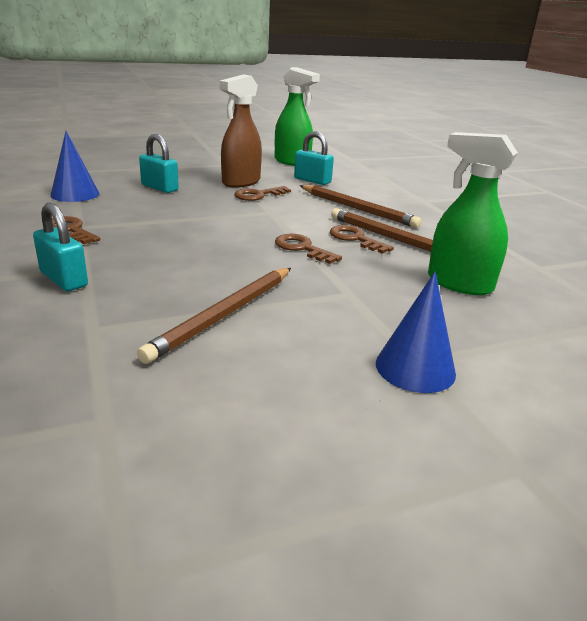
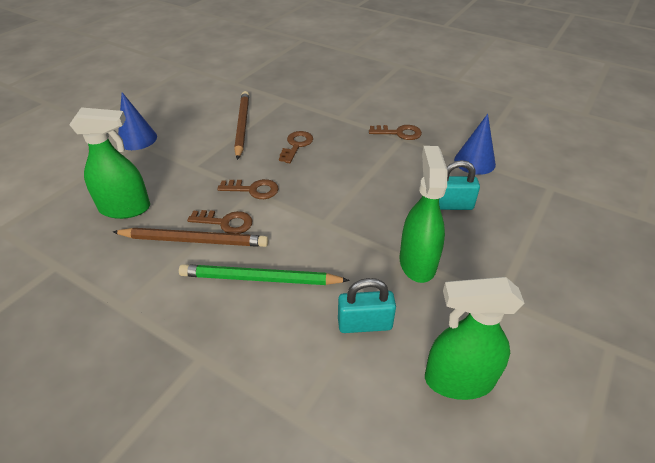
camera: 145 degrees right, 15 degrees up
(64, 279) = (336, 109): turquoise padlock -> none
(241, 182) = (417, 262): brown spray bottle -> green spray bottle
(258, 195) = (368, 246): brown key -> brown key (296, 145)
(357, 209) = (260, 279): brown pencil -> green pencil

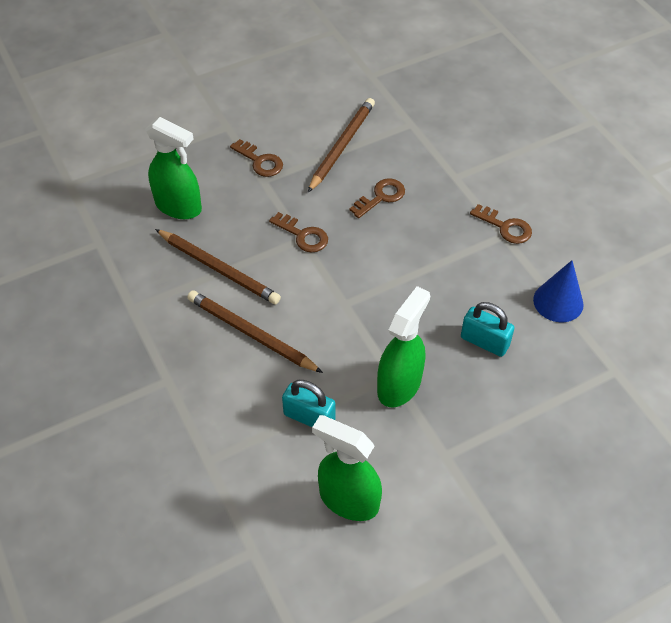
camera: 30 degrees right, 10 degrees up
(137, 139) = (229, 122): blue cone -> none
(226, 223) = (256, 262): brown key -> brown key (260, 161)
(260, 279) = (251, 334): green pencil -> brown pencil

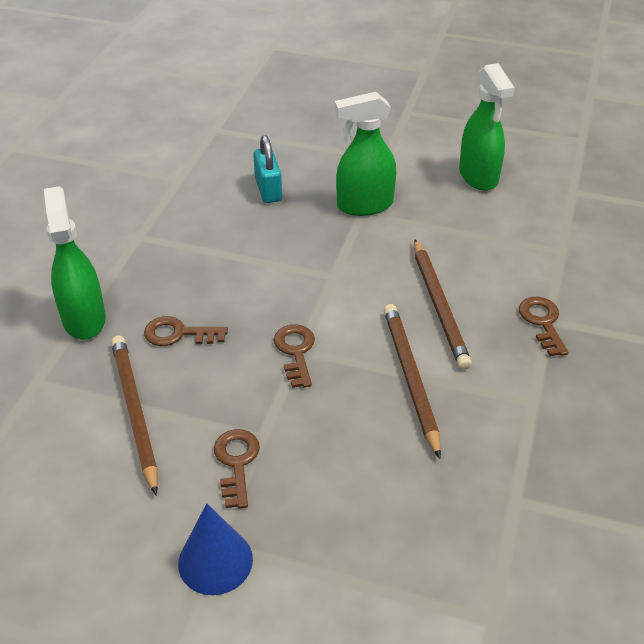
camera: 135 degrees left, 10 degrees down
(178, 206) = (384, 476): green spray bottle -> green spray bottle (84, 319)
(309, 417) = (454, 228): turquoise padlock -> none
(341, 146) = (134, 412): brown pencil -> brown pencil turned 90 degrees clockwise
(505, 227) = (127, 240): brown key -> brown key (542, 322)
(558, 302) = (180, 177): blue cone -> blue cone (215, 561)

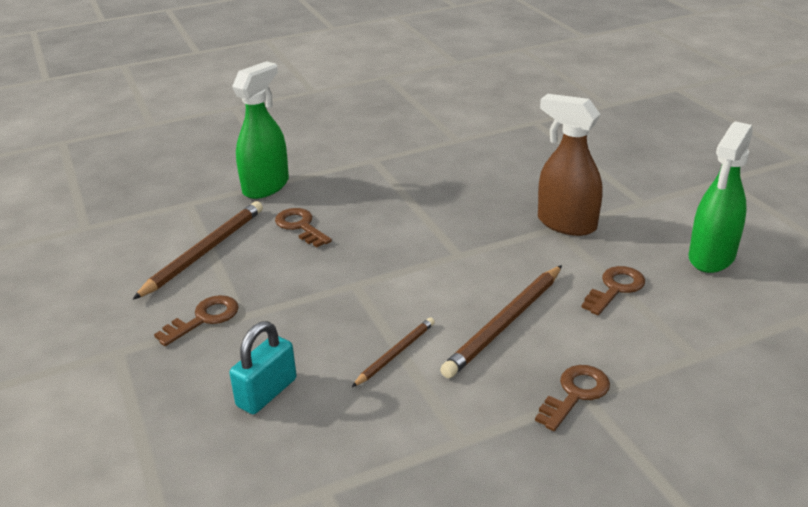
camera: 50 degrees right, 10 degrees down
(215, 561) = (101, 360): blue cone -> none
(268, 190) = (508, 176): turquoise padlock -> turquoise padlock (267, 392)
(295, 352) = (349, 283): brown key -> brown key (615, 288)
(364, 205) = (566, 224): green spray bottle -> brown spray bottle
(410, 378) = (395, 353): brown pencil -> brown pencil, size x0.57

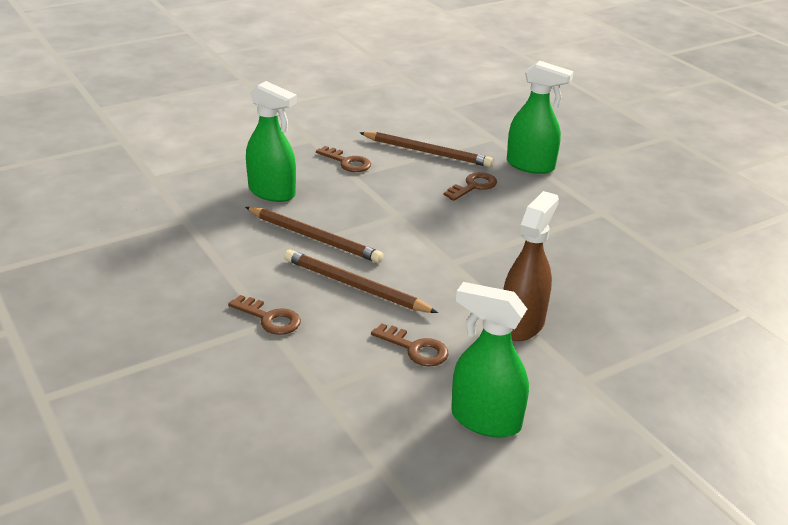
camera: 80 degrees right, 0 degrees up
(267, 392) = (272, 192): turquoise padlock -> green spray bottle
(395, 353) = (314, 237): brown pencil -> brown pencil, size x1.75

